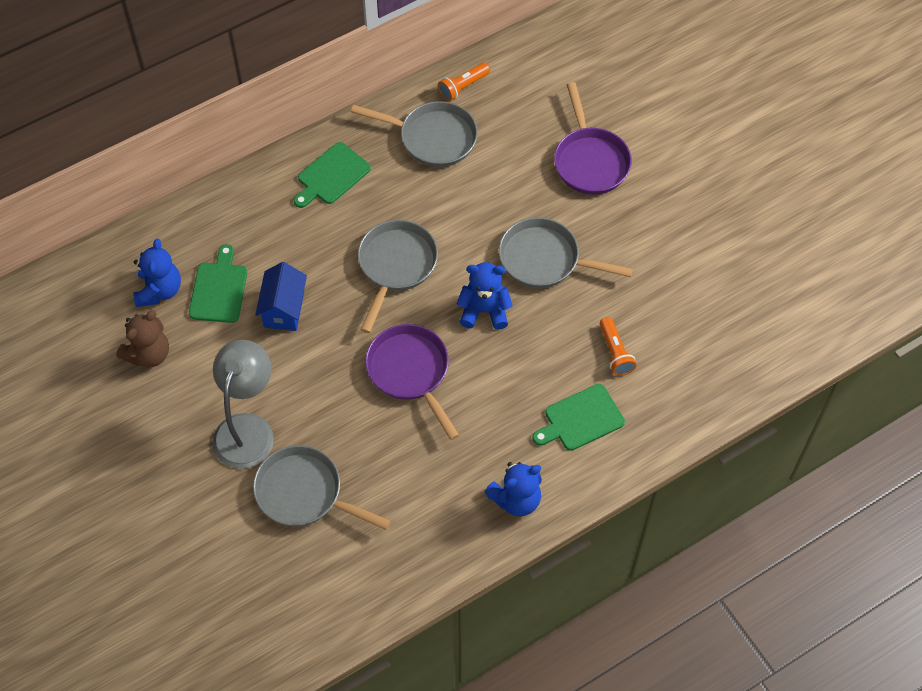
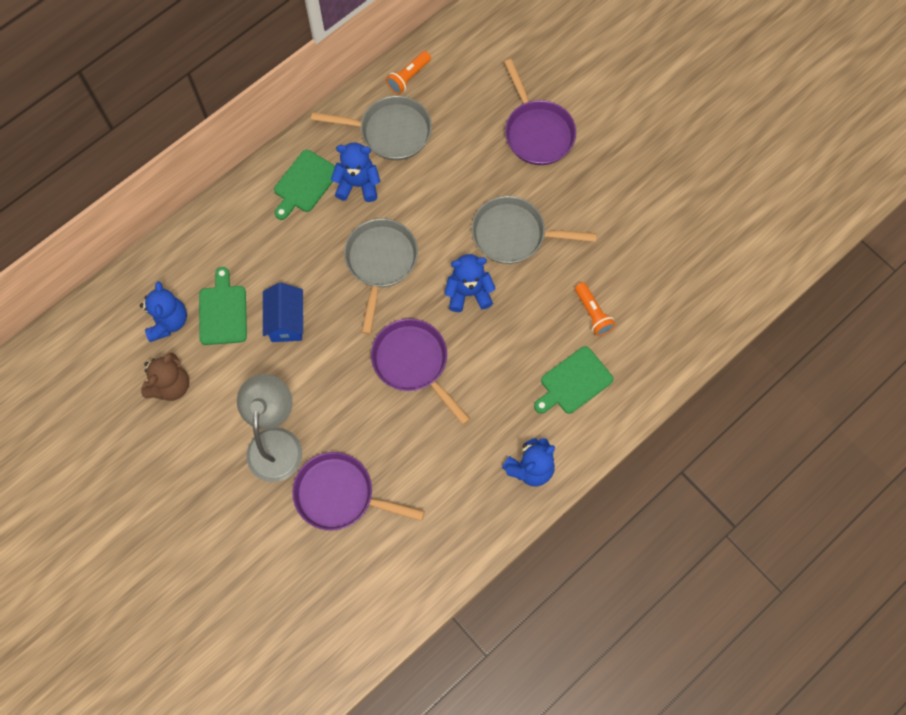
camera: 10 degrees left, 10 degrees up
(304, 493) = (340, 495): grey pan -> purple pan
(387, 185) = (358, 184): none -> blue teddy bear

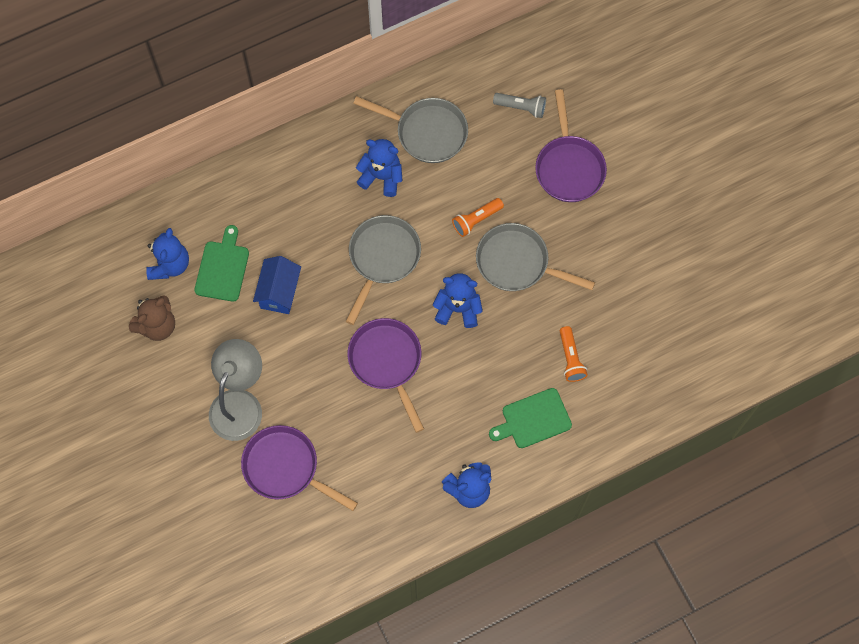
camera: 15 degrees right, 0 degrees up
(304, 183) = (331, 163): green cutting board -> none
(408, 77) = (459, 82): orange flashlight -> orange flashlight (476, 220)
(475, 87) = (521, 107): none -> grey flashlight

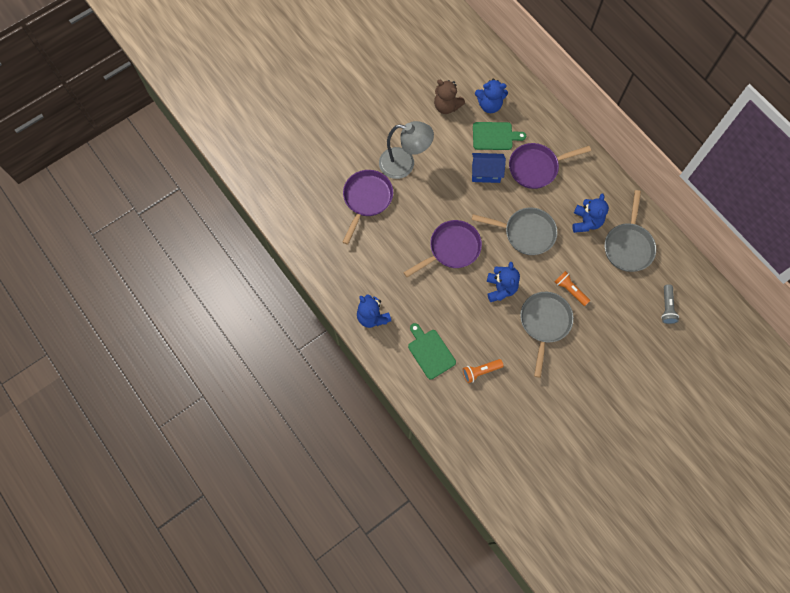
camera: 80 degrees right, 0 degrees up
(569, 167) = (628, 348): purple pan -> purple pan (536, 167)

